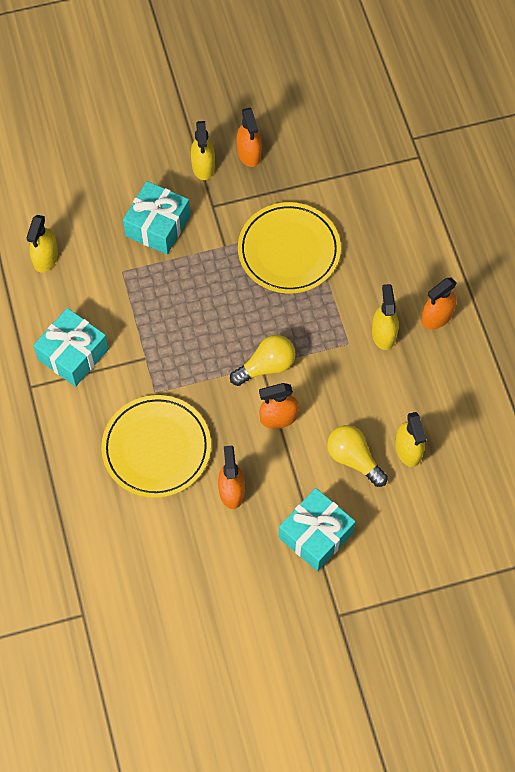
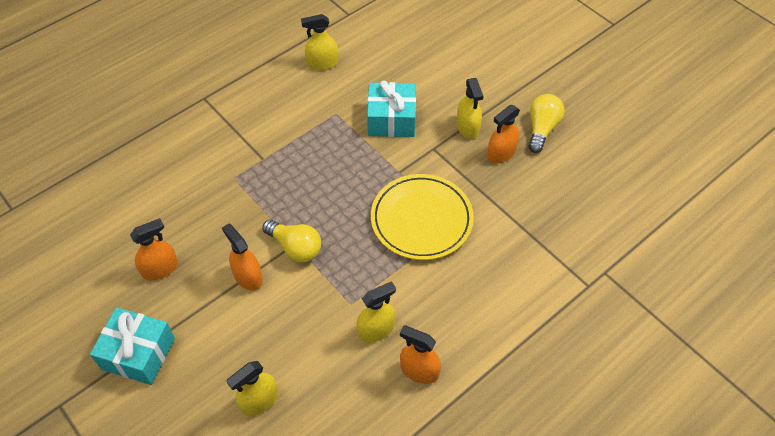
camera: 65 degrees right, 10 degrees down
(73, 354) = (244, 112): turquoise gift -> none
(156, 448) = (181, 199): yellow plate -> none
(203, 166) = (467, 127): yellow spray bottle -> yellow spray bottle turned 75 degrees counterclockwise
(353, 459) = (230, 355): yellow light bulb -> yellow light bulb (542, 129)

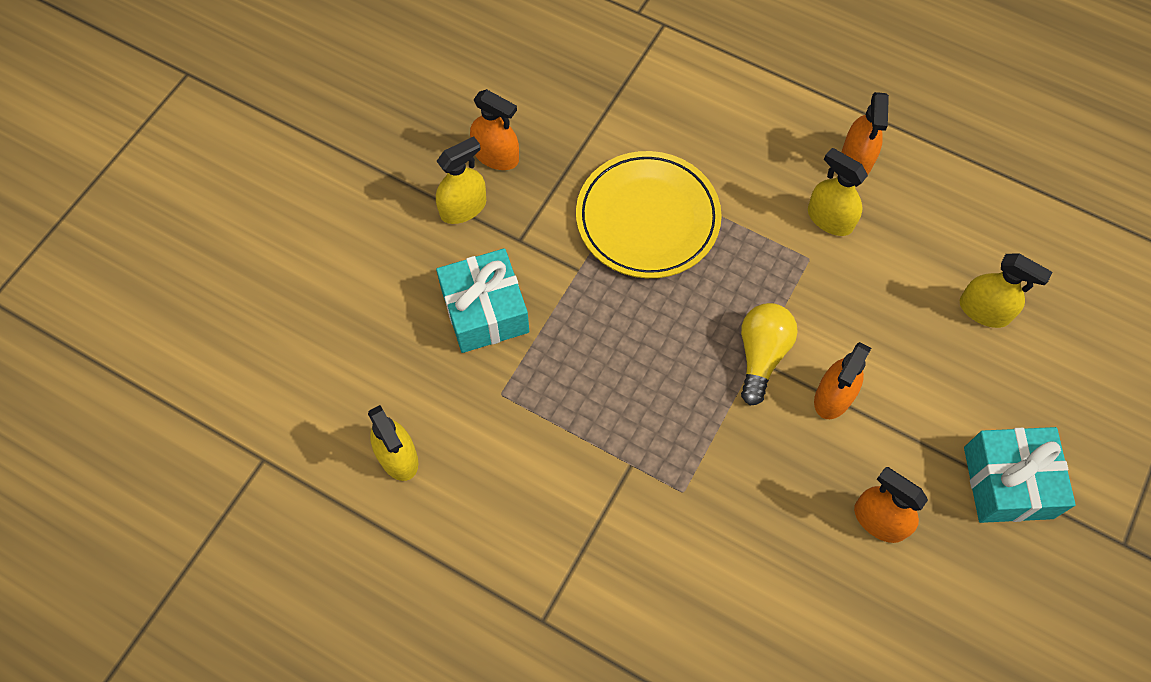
camera: 110 degrees left, 10 degrees up
(542, 129) = (433, 119): yellow light bulb -> none

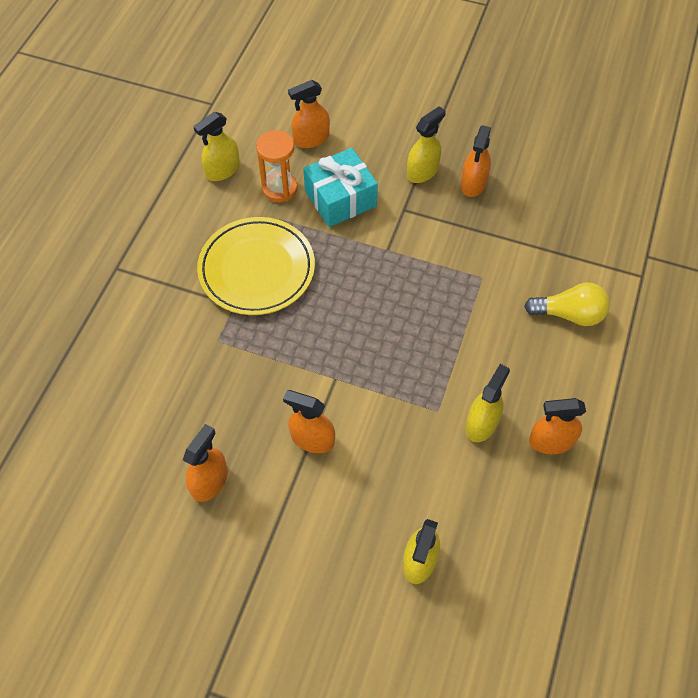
camera: 80 degrees right, 5 degrees down
(371, 332) = (311, 139): none -> orange spray bottle
(450, 384) = (279, 188): none -> orange hourglass
(463, 208) = (422, 171): yellow spray bottle -> yellow spray bottle turned 90 degrees counterclockwise
(647, 218) = (445, 288): yellow plate -> yellow plate (257, 269)
(761, 355) = (339, 382): yellow light bulb -> yellow light bulb (569, 314)
(1008, 482) = (255, 585): turquoise gift -> none

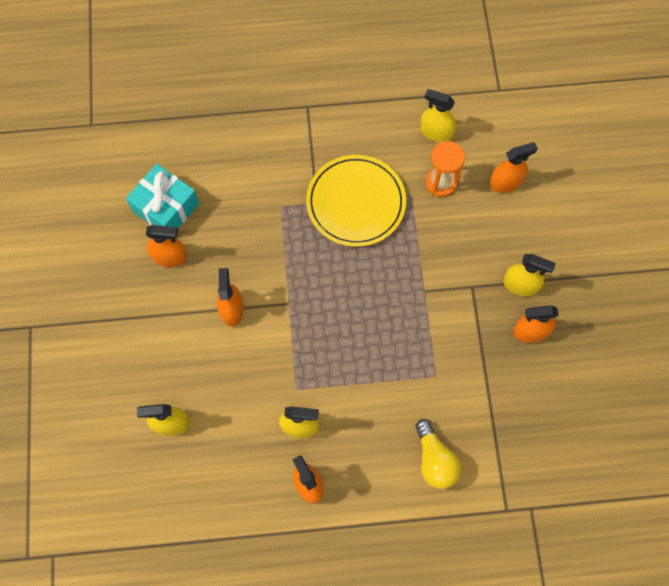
camera: 65 degrees right, 10 degrees up
(311, 139) = (506, 182): orange spray bottle -> orange spray bottle turned 120 degrees clockwise
(340, 198) = (456, 232): turquoise gift -> turquoise gift (166, 207)

